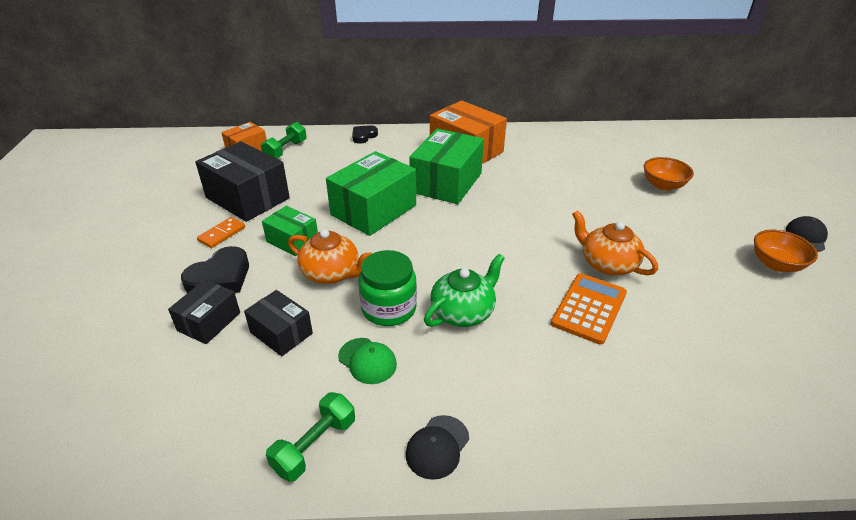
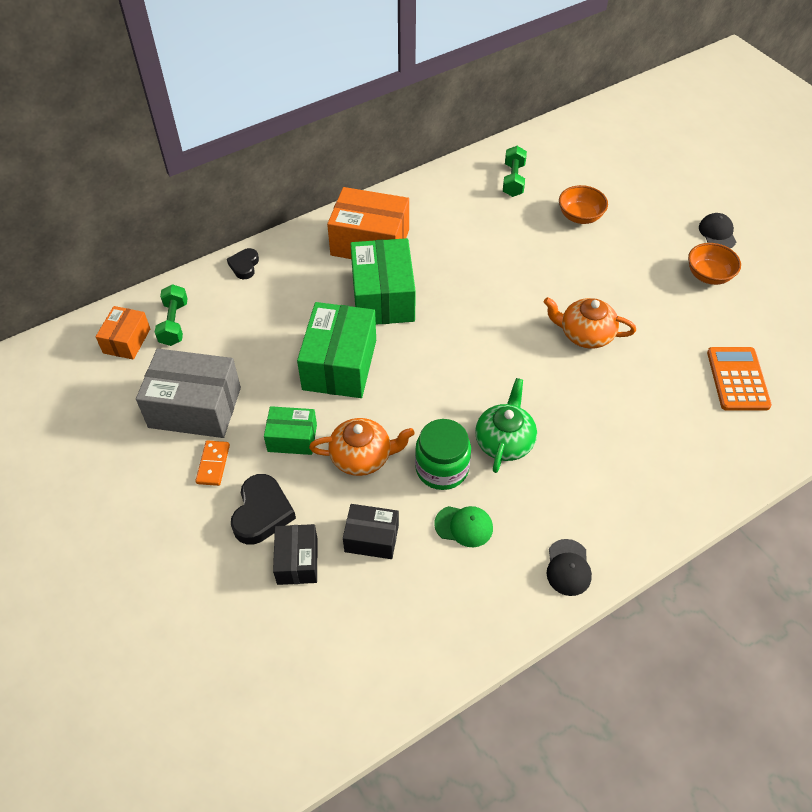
camera: 30 degrees left, 15 degrees up
(247, 198) = (195, 407): black box -> grey box
(315, 446) = (483, 615): green dumbbell -> green dumbbell (513, 180)
(589, 308) = (597, 389): orange calculator -> orange calculator (737, 379)

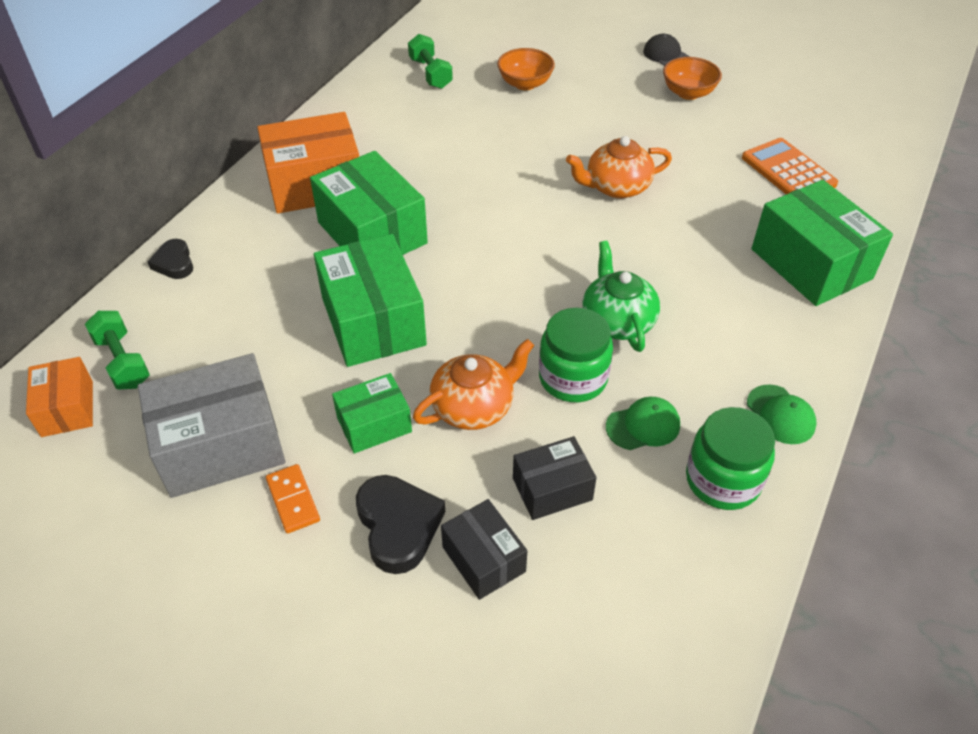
camera: 30 degrees left, 5 degrees down
(489, 591) = (722, 480): none -> green jar
(568, 567) = (780, 414): black cap -> green cap
(690, 465) = (811, 264): none -> green box

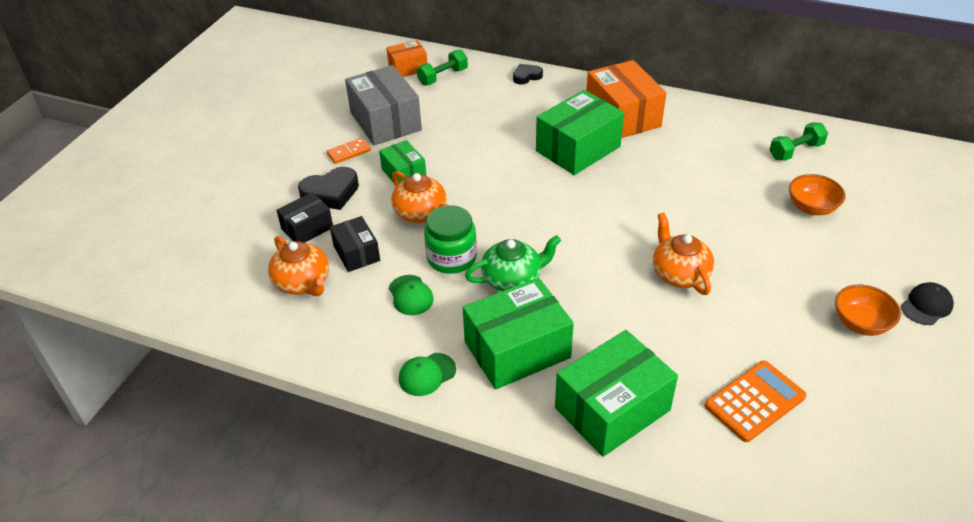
camera: 85 degrees right, 5 degrees down
(373, 321) = (490, 161): green box -> green box (517, 350)
(612, 561) = (303, 282): none -> orange teapot
(722, 480) = (364, 337): green jar -> none

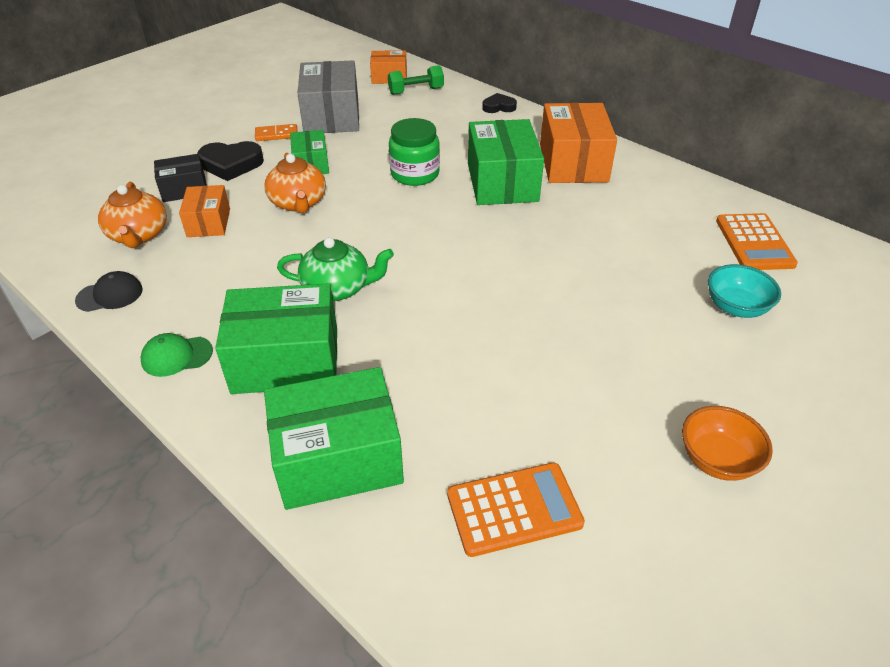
camera: 20 degrees right, 0 degrees up
(356, 253) = (209, 222): black box -> orange box
(410, 295) = (225, 275): green cap -> none
(451, 258) = (293, 251): green jar -> green jar (415, 174)
(578, 149) = (502, 182): green box -> green box turned 75 degrees counterclockwise
(679, 273) = (524, 334): orange teapot -> none
(795, 151) = (754, 242): green dumbbell -> orange calculator
(811, 208) = (736, 307): orange bowl -> turquoise bowl
(926, 306) = (825, 466): black cap -> black cap (110, 295)

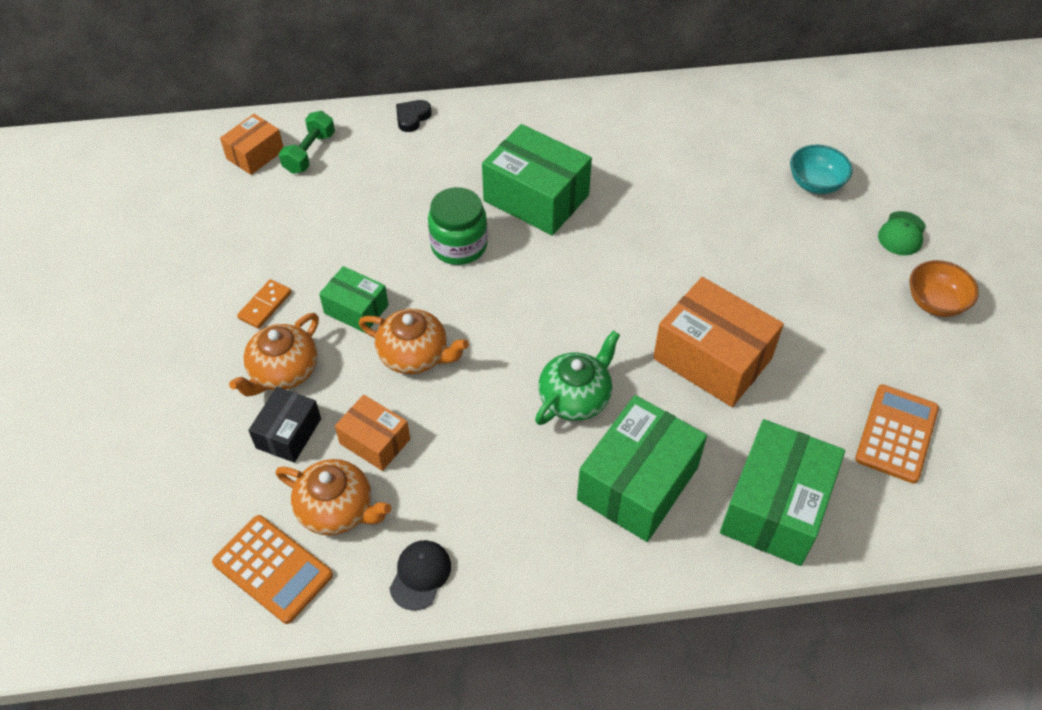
camera: 50 degrees left, 10 degrees up
(177, 356) = (563, 559): green cap -> green cap (902, 234)
(231, 164) = (283, 372): black heart -> orange teapot
(331, 116) = (281, 243): grey box -> none
(573, 163) = (557, 136): orange box -> orange box (712, 358)
(754, 242) = (760, 118): orange calculator -> orange calculator (273, 569)

